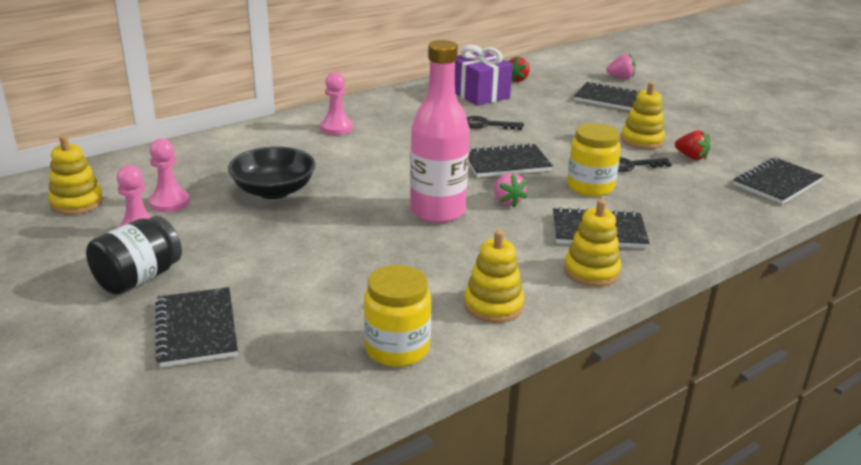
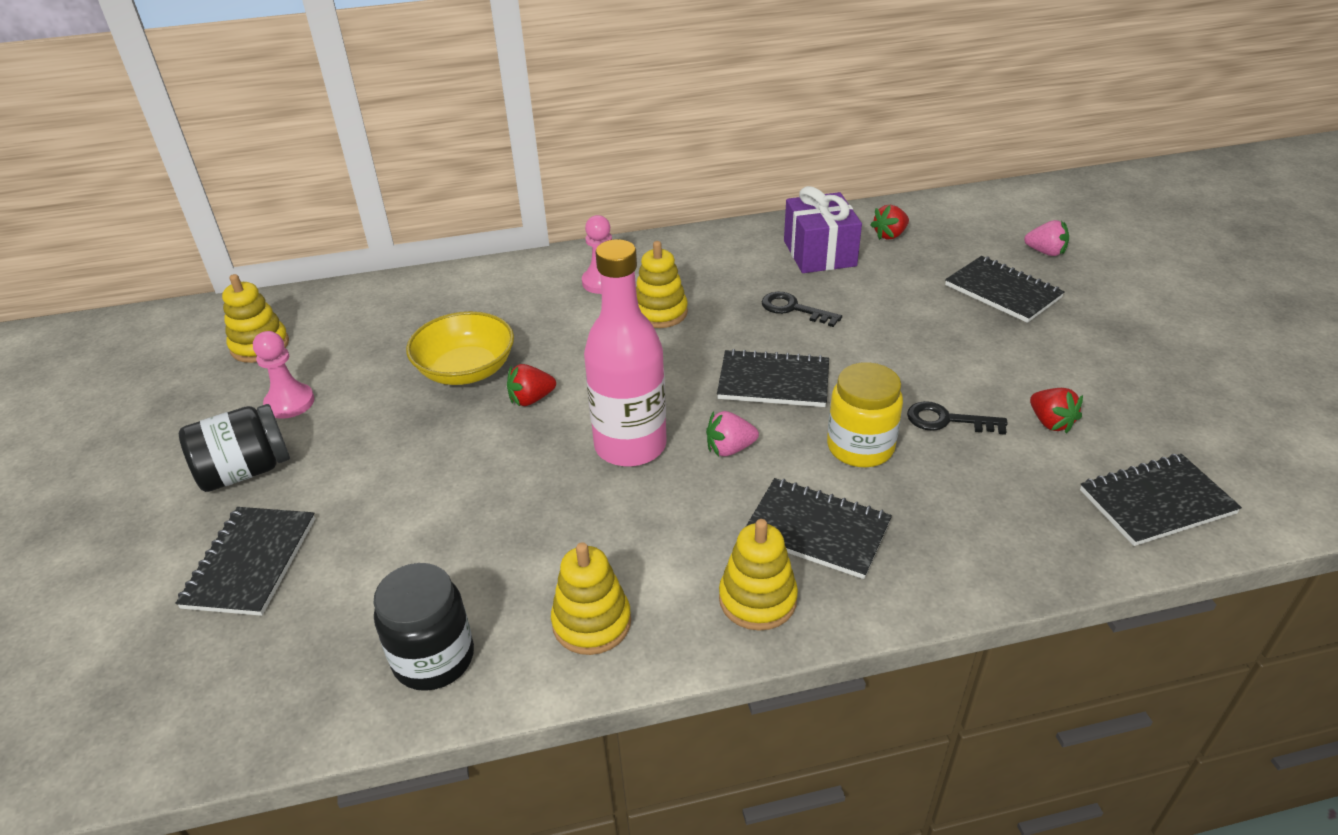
camera: 25 degrees right, 10 degrees up
(169, 202) = (347, 365): pink pawn -> none
(274, 191) = (466, 370): black bowl -> yellow bowl
(341, 199) = (531, 399): none -> red strawberry
(397, 349) = (433, 658): yellow jar -> black jar
(507, 201) = (729, 449): pink strawberry -> pink strawberry turned 75 degrees clockwise
(642, 140) = (995, 376): yellow stacking toy -> yellow stacking toy (660, 312)

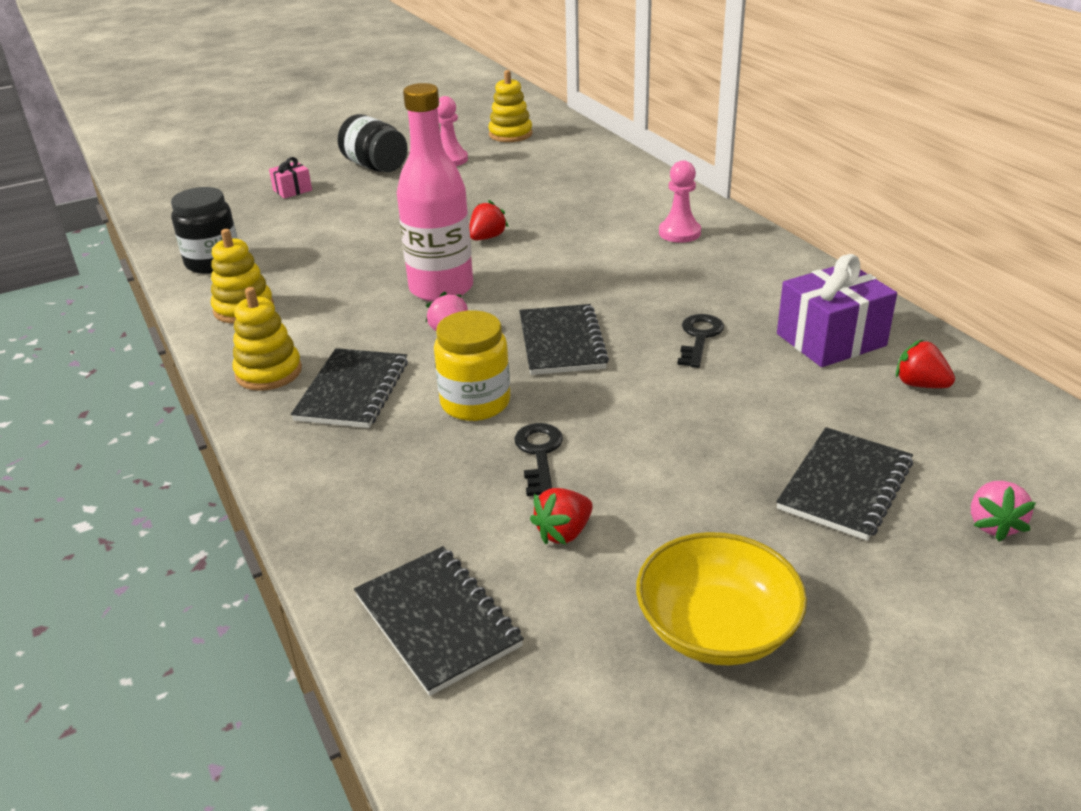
camera: 75 degrees right, 5 degrees down
(250, 562) = (292, 190): black notebook -> pink gift
(466, 370) = (514, 206): yellow bowl -> yellow bowl (716, 628)
(531, 399) = (487, 237): red strawberry -> red strawberry turned 75 degrees clockwise
(660, 312) = (646, 268): yellow stacking toy -> none

